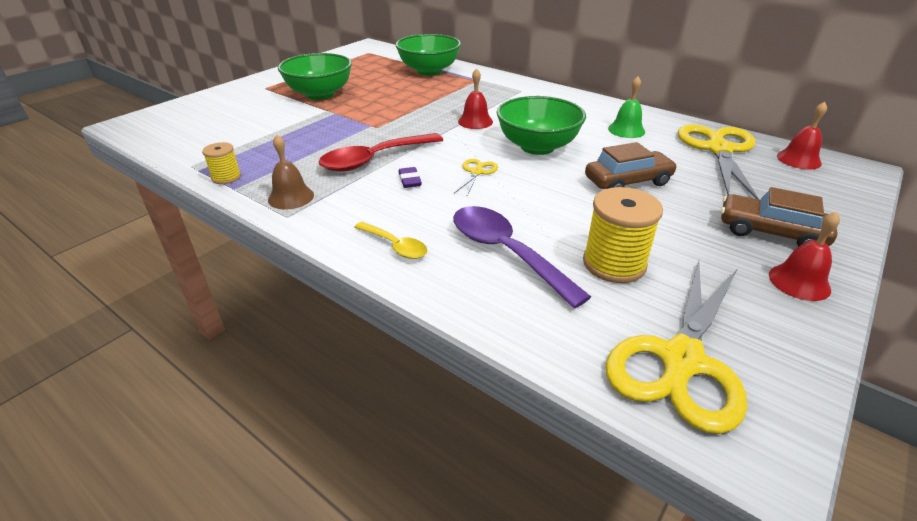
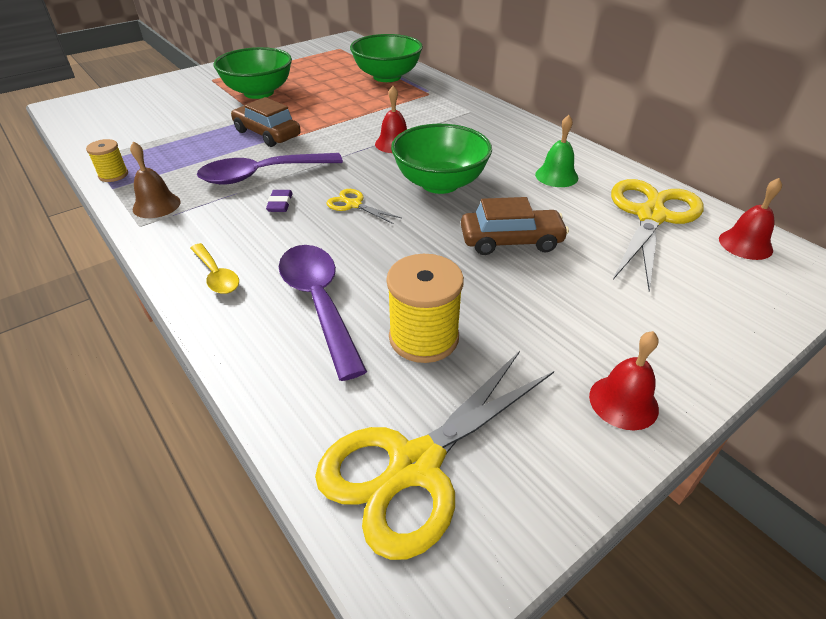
camera: 15 degrees right, 5 degrees up
(374, 159) = (262, 175): red spoon -> purple spoon
(476, 172) = (354, 204): yellow scissors -> yellow scissors turned 90 degrees counterclockwise
(770, 232) = (635, 333): brown car -> brown car (267, 134)

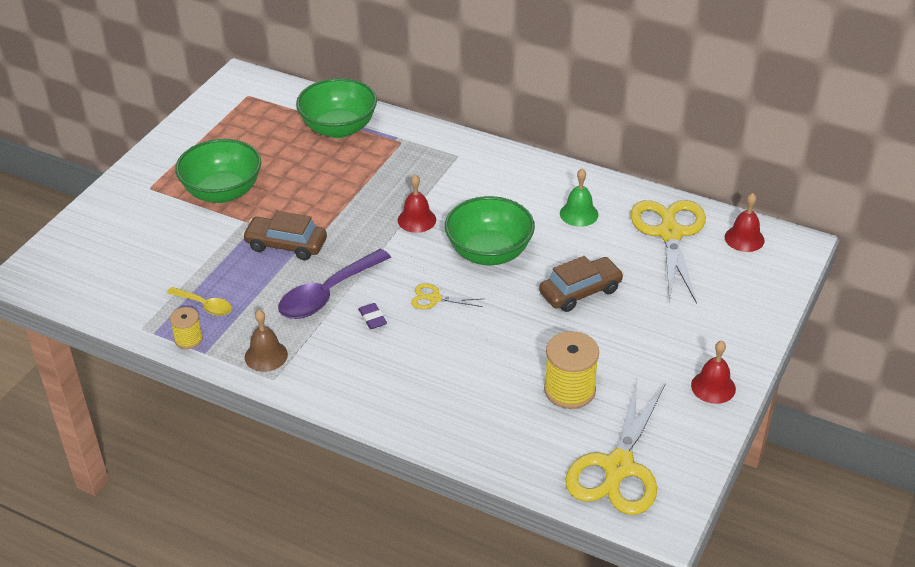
camera: 25 degrees left, 0 degrees up
(216, 275) = (384, 398): yellow spoon -> yellow spoon (205, 305)
(319, 303) = (479, 391): purple spoon -> none

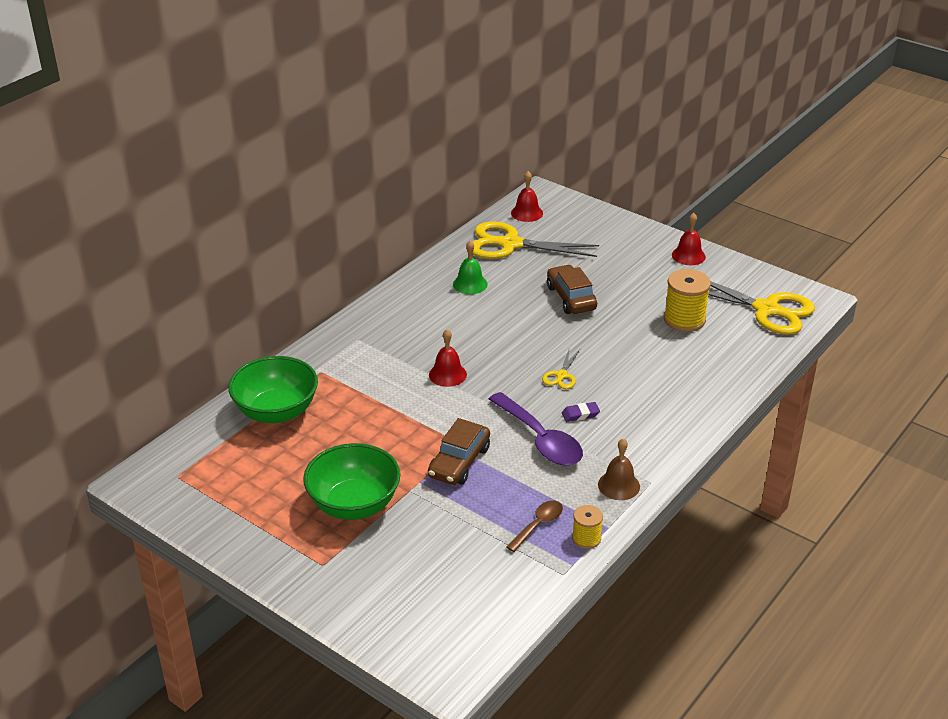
camera: 80 degrees left, 5 degrees down
(205, 305) = (538, 525): yellow spoon -> brown spoon
(489, 253) = (508, 338): green bowl -> none

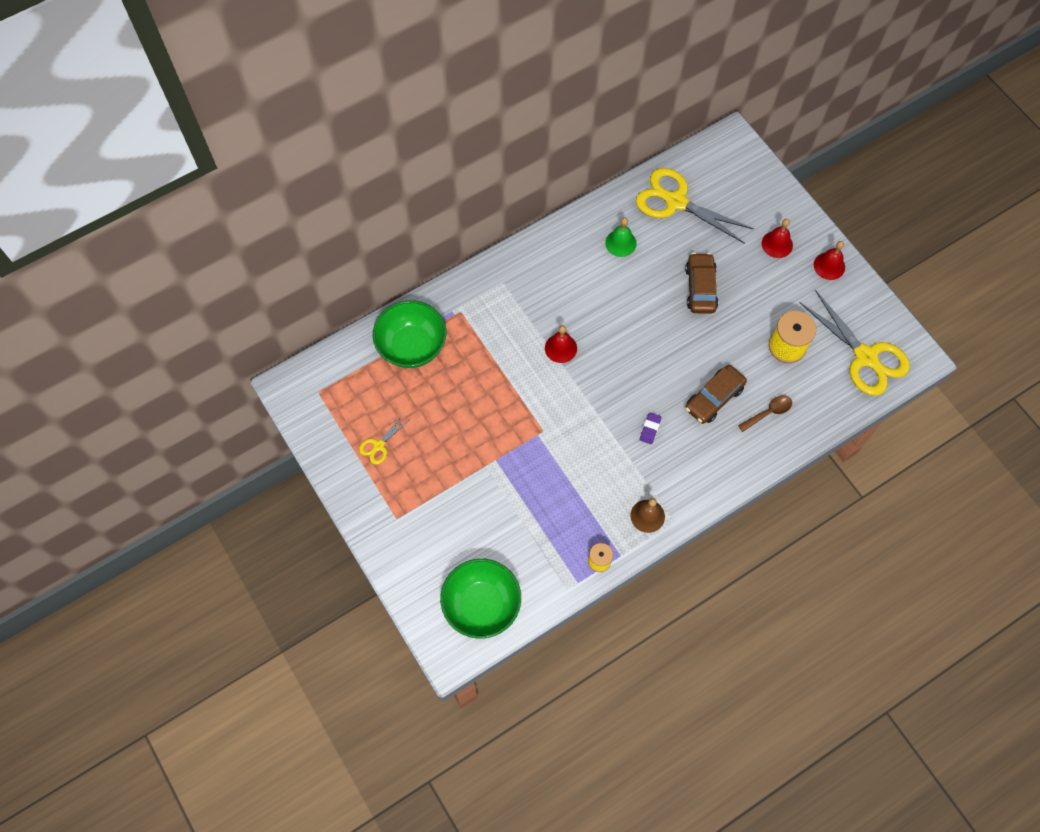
camera: 20 degrees right, 30 degrees up
(354, 504) = (439, 466): green bowl -> green bowl (481, 605)
(459, 462) = (533, 449): brown car -> brown car (714, 398)
(527, 213) = (707, 163): red bell -> red bell (777, 244)
(538, 525) = (568, 535): brown spoon -> brown spoon (768, 412)
(540, 439) = (606, 446): purple spoon -> none
(561, 375) = (653, 380): yellow scissors -> yellow scissors (379, 446)
(580, 414) = (650, 429): purple eraser -> purple eraser turned 75 degrees counterclockwise

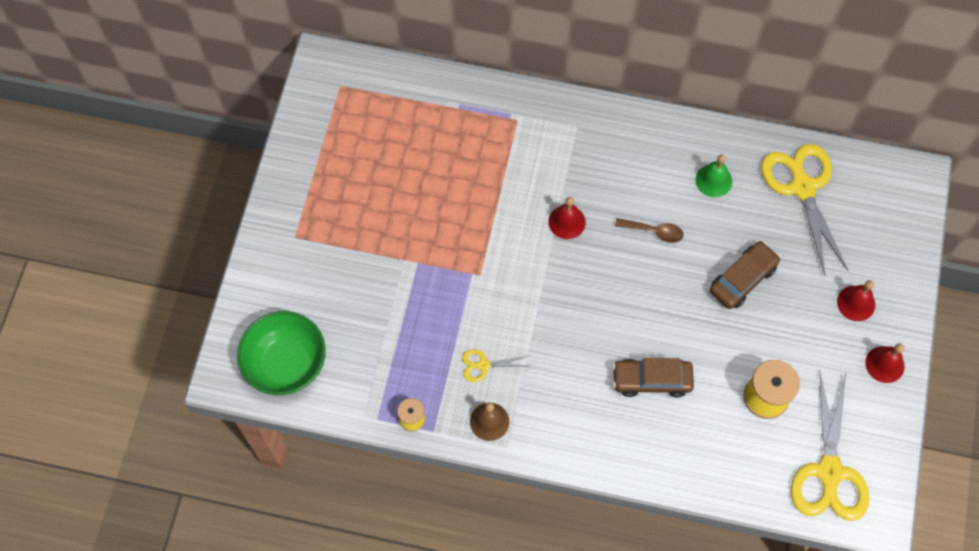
camera: 45 degrees right, 0 degrees up
(379, 446) = (341, 169): yellow scissors -> yellow scissors (483, 365)
(412, 346) = (449, 114): green bowl -> none
(650, 429) = (568, 355): purple eraser -> none
(768, 412) = (686, 436): brown spoon -> brown spoon (654, 231)

